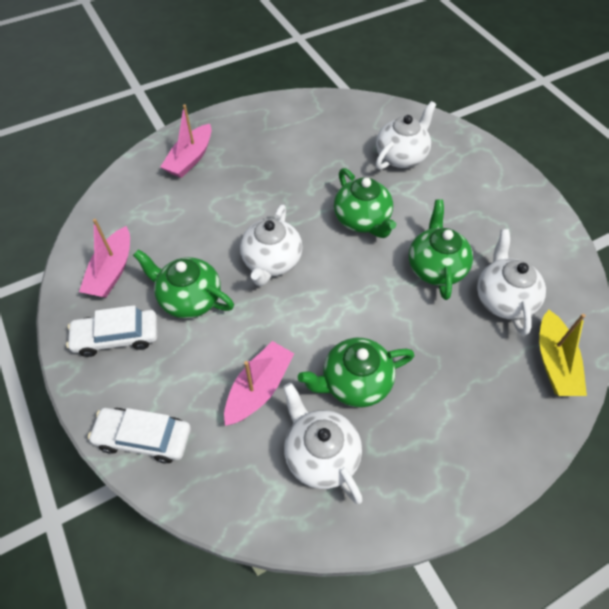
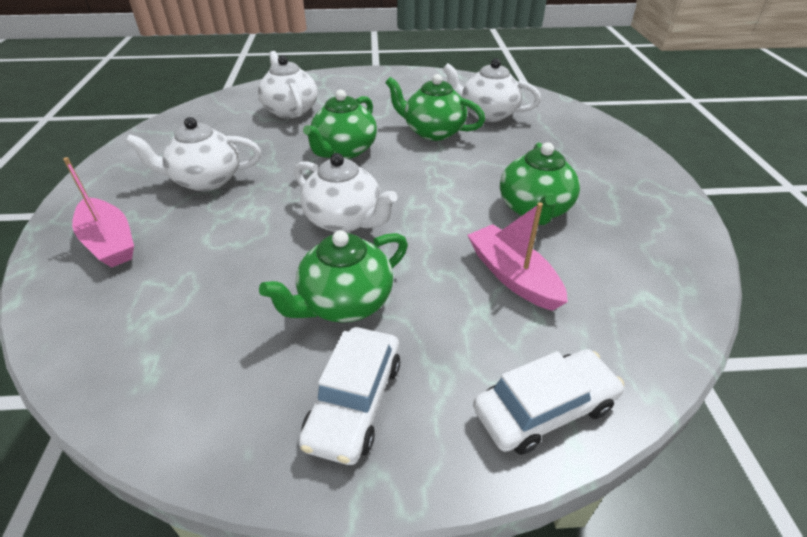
camera: 65 degrees left, 15 degrees down
(112, 271) = (224, 379): pink boat -> none
(143, 438) = (544, 408): white car -> white car turned 150 degrees counterclockwise
(320, 454) = (610, 254): white teapot -> white teapot (206, 180)
(362, 220) = (344, 150): green teapot -> green teapot turned 120 degrees clockwise
(554, 362) = (558, 114): yellow boat -> none

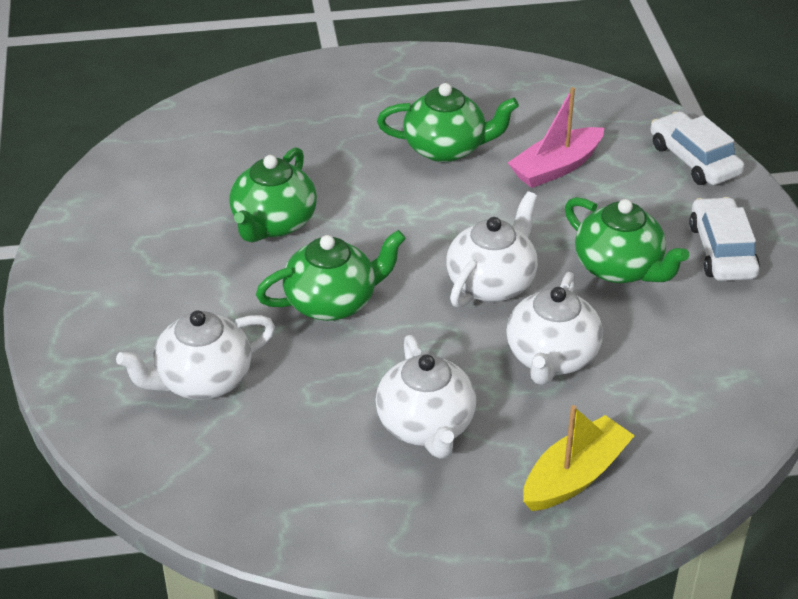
camera: 95 degrees left, 0 degrees up
(109, 242) = (575, 476): pink boat -> yellow boat
(344, 150) = (332, 302): green teapot -> green teapot turned 45 degrees counterclockwise
(354, 401) = (722, 250): white car -> white car turned 105 degrees counterclockwise
(487, 114) = (218, 174): white teapot -> white teapot (551, 357)

